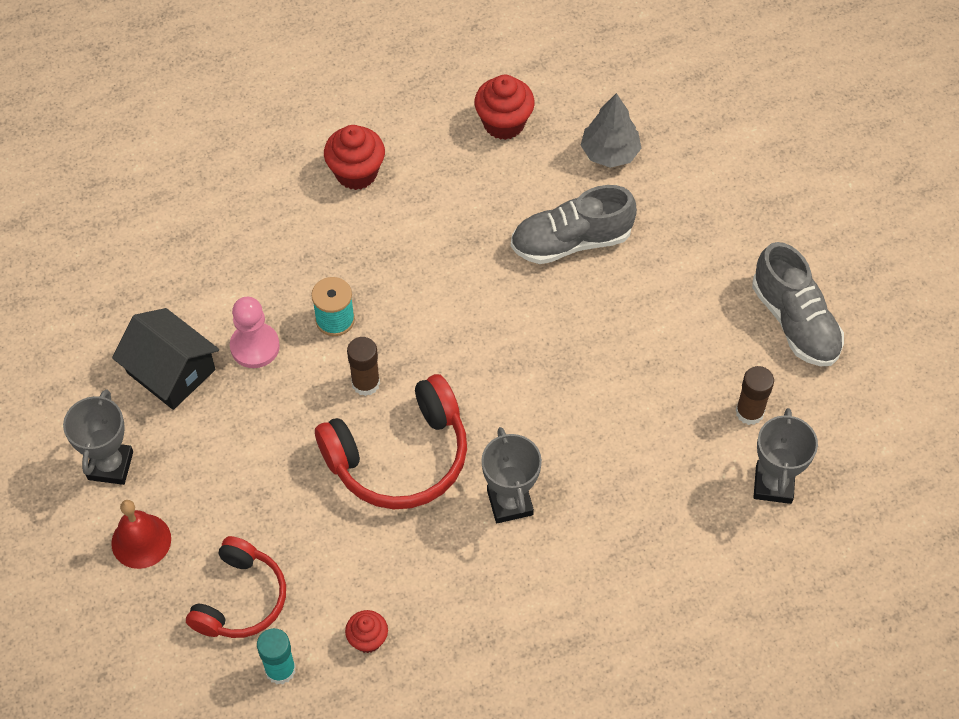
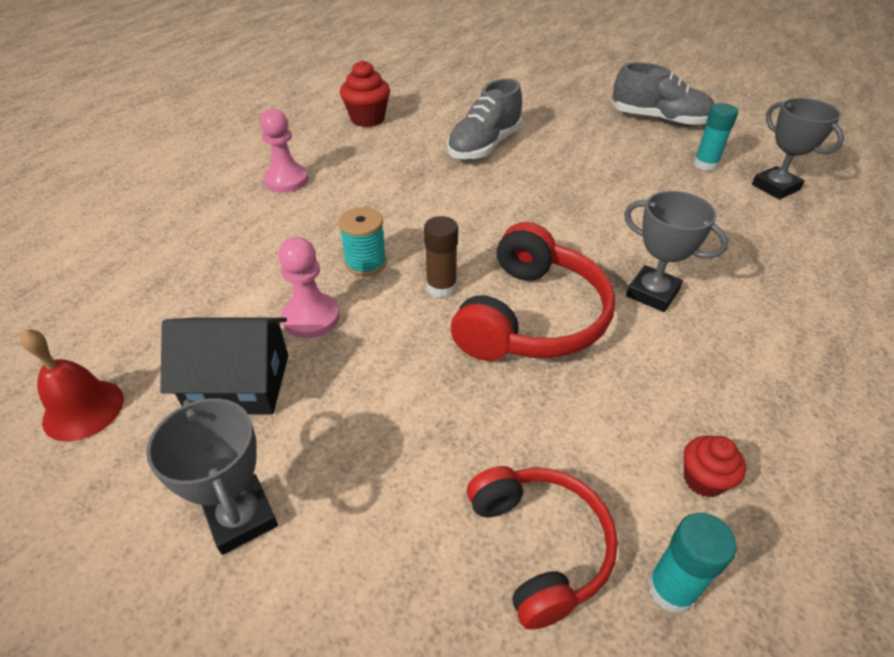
camera: 40 degrees left, 15 degrees down
(141, 541) = (357, 574): red bell -> red bell (83, 409)
(356, 173) = (286, 180): red cupcake -> pink pawn
(610, 153) = (452, 105): grey tree -> none
(749, 412) = (705, 165): brown glue stick -> turquoise glue stick

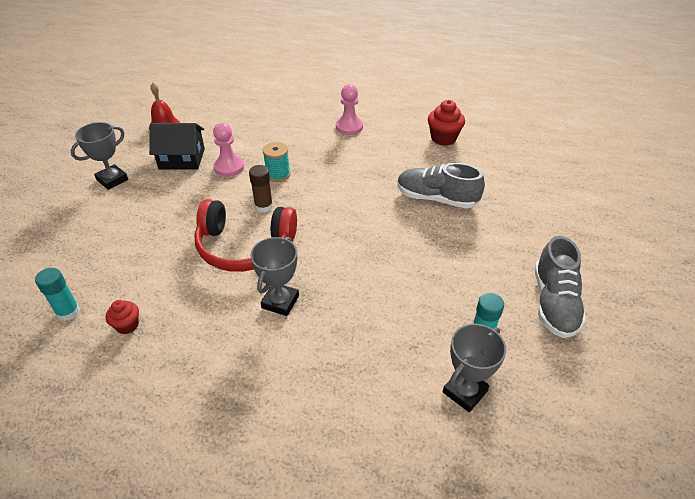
camera: 75 degrees right, 0 degrees up
(239, 383) = (182, 159): black house -> black house turned 75 degrees counterclockwise
(540, 546) = (93, 266): red headphones -> none

